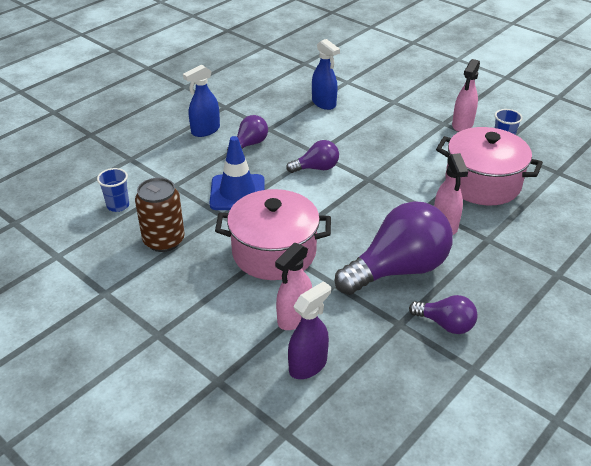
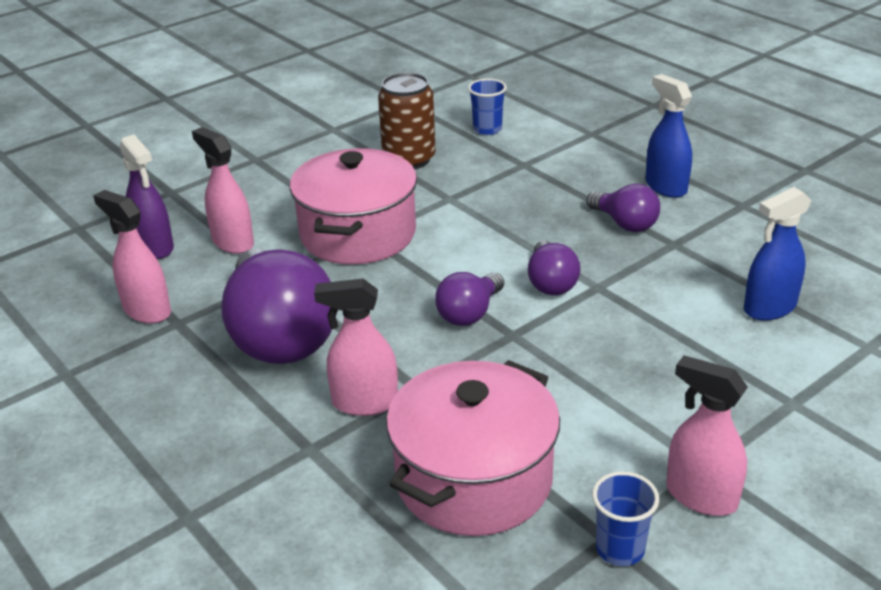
camera: 100 degrees right, 5 degrees down
(237, 193) = (497, 210): blue traffic cone -> none
(391, 345) = (147, 311): none -> pink spray bottle
(445, 324) = (153, 363): purple light bulb -> purple light bulb (469, 313)

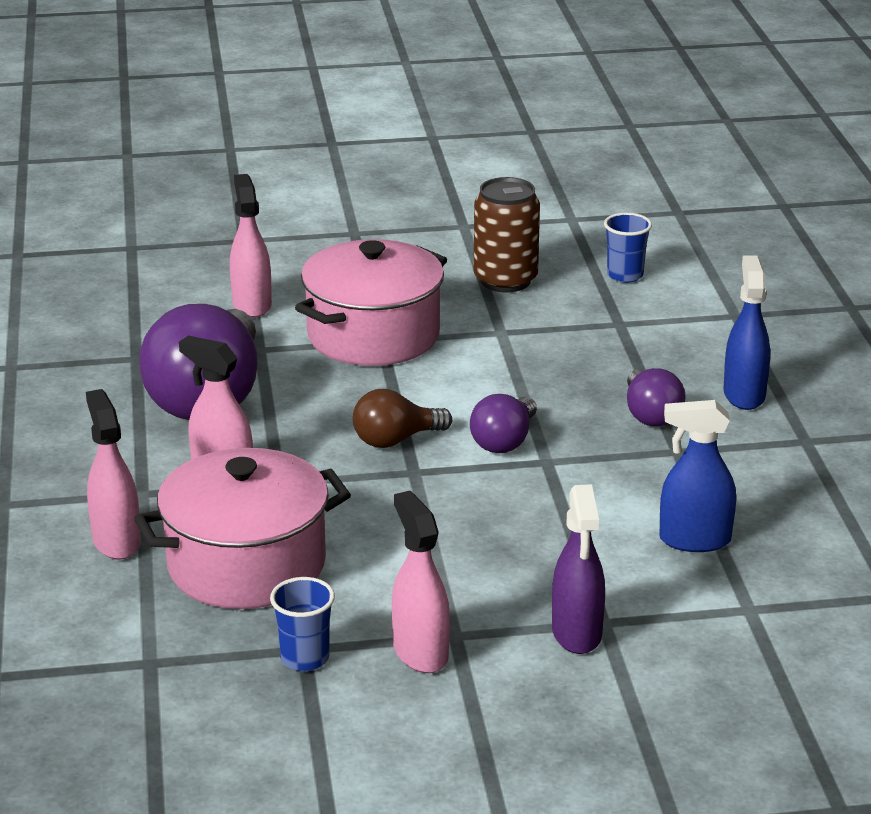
camera: 30 degrees right, 5 degrees down
(147, 311) = (121, 339): pink spray bottle -> pink spray bottle (116, 541)
(154, 247) = (180, 286): purple spray bottle -> purple spray bottle (577, 633)
(469, 313) = (395, 440): purple light bulb -> brown light bulb

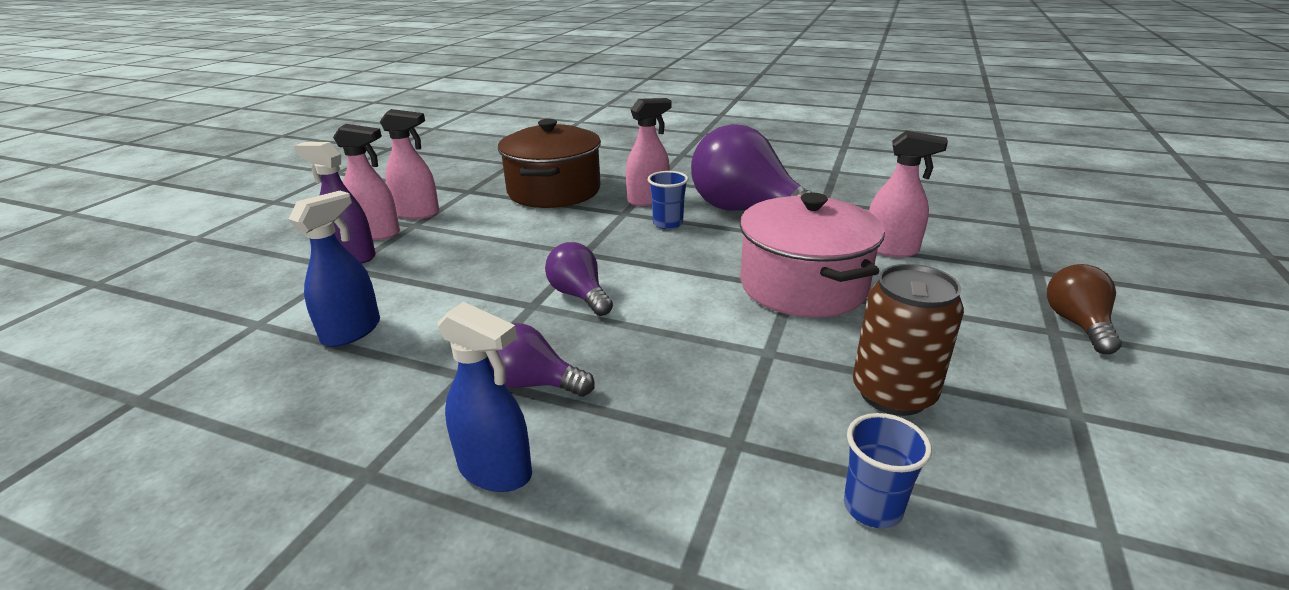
camera: 120 degrees right, 0 degrees up
(116, 541) = (616, 169): pink spray bottle -> pink spray bottle (377, 233)
(246, 565) = (554, 191): pink pot -> brown pot
(305, 658) = (460, 189): blue cup -> blue cup (668, 224)
(395, 440) = (630, 256): brown light bulb -> brown light bulb (1077, 324)

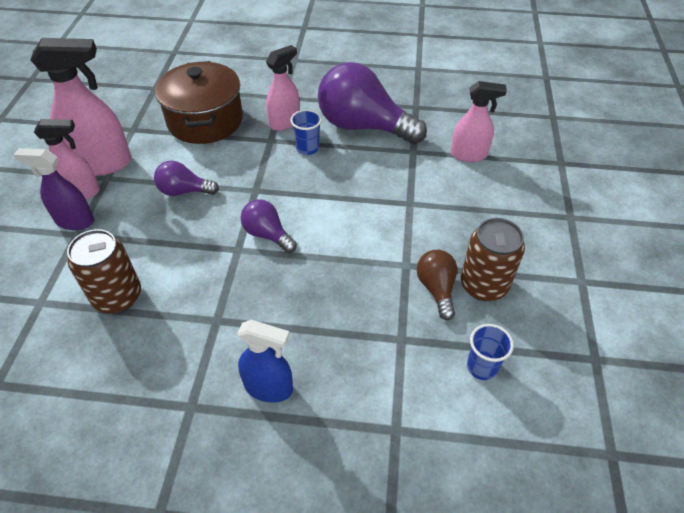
camera: 15 degrees left, 20 degrees up
(352, 331) = (117, 297): blue spray bottle -> brown can
(417, 213) = (102, 163): pink spray bottle -> pink spray bottle, size x1.59
(533, 383) = (266, 318): purple light bulb -> purple light bulb (184, 191)
(803, 286) = (416, 200): pink pot -> none
(1077, 324) = (584, 209): brown light bulb -> brown light bulb (436, 289)

